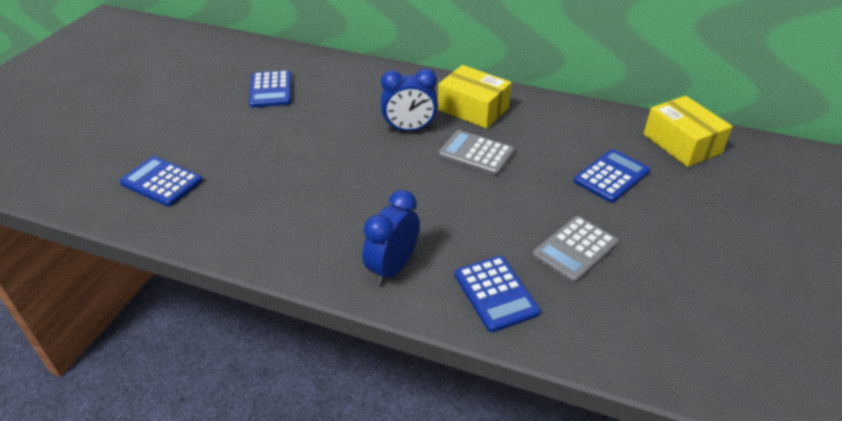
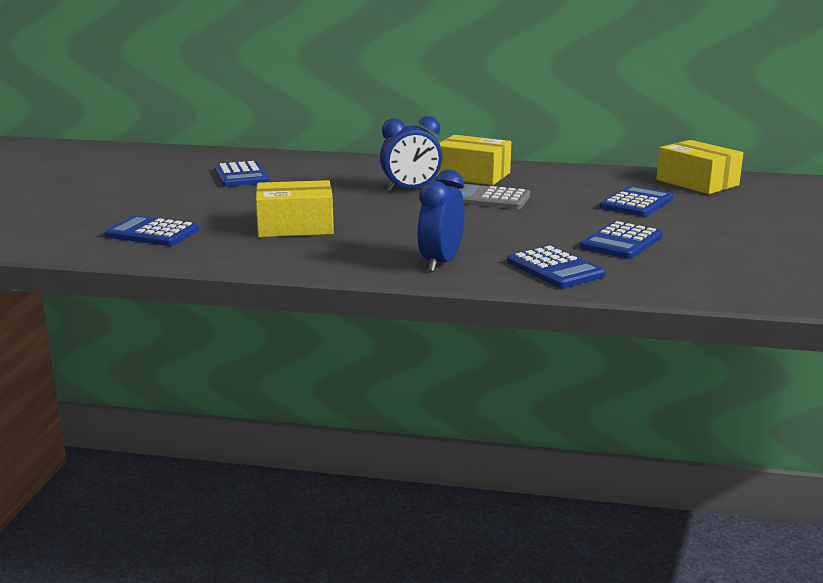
camera: 10 degrees left, 20 degrees down
(286, 185) = (295, 227): none -> yellow box
(575, 249) = (621, 242): grey calculator -> blue calculator

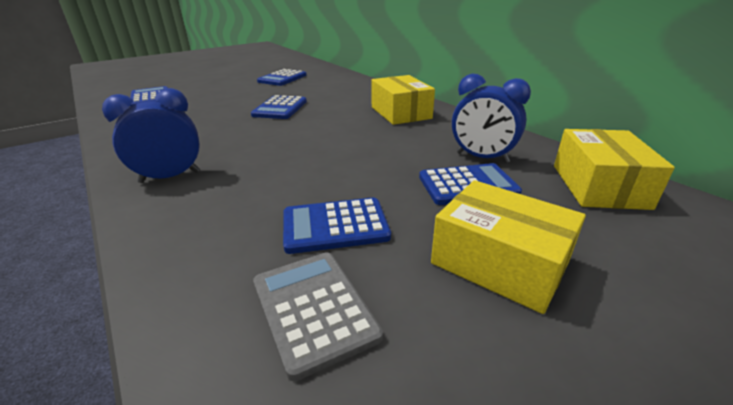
camera: 45 degrees right, 10 degrees up
(295, 227) = (203, 116): yellow box -> yellow box (499, 263)
(411, 190) = (332, 111): blue clock -> blue clock (481, 158)
(490, 199) = (359, 135): grey calculator -> grey calculator (313, 309)
(555, 268) = (203, 227): blue calculator -> blue calculator (280, 108)

